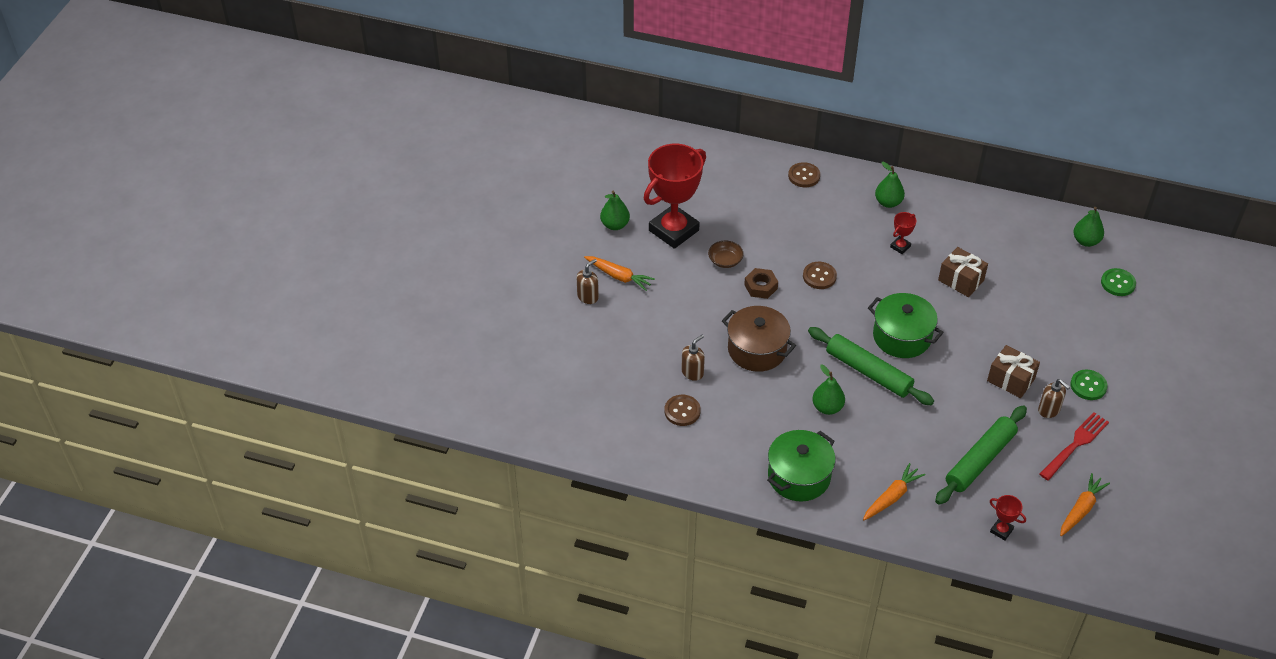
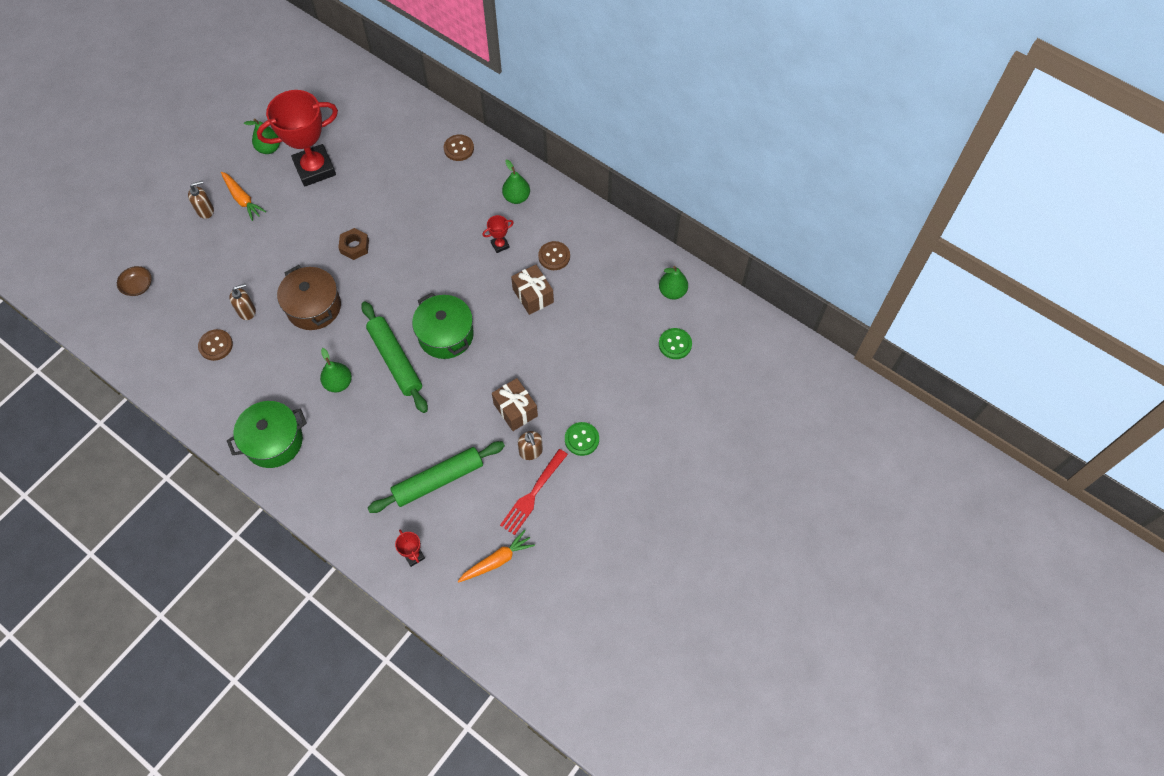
camera: 20 degrees right, 15 degrees up
(725, 260) = (340, 211): brown bowl -> brown bowl (138, 286)
(819, 276) = (411, 252): brown button -> brown button (554, 256)
(891, 497) = (339, 489): orange carrot -> none
(1075, 444) = (533, 494): red fork -> red fork turned 150 degrees clockwise

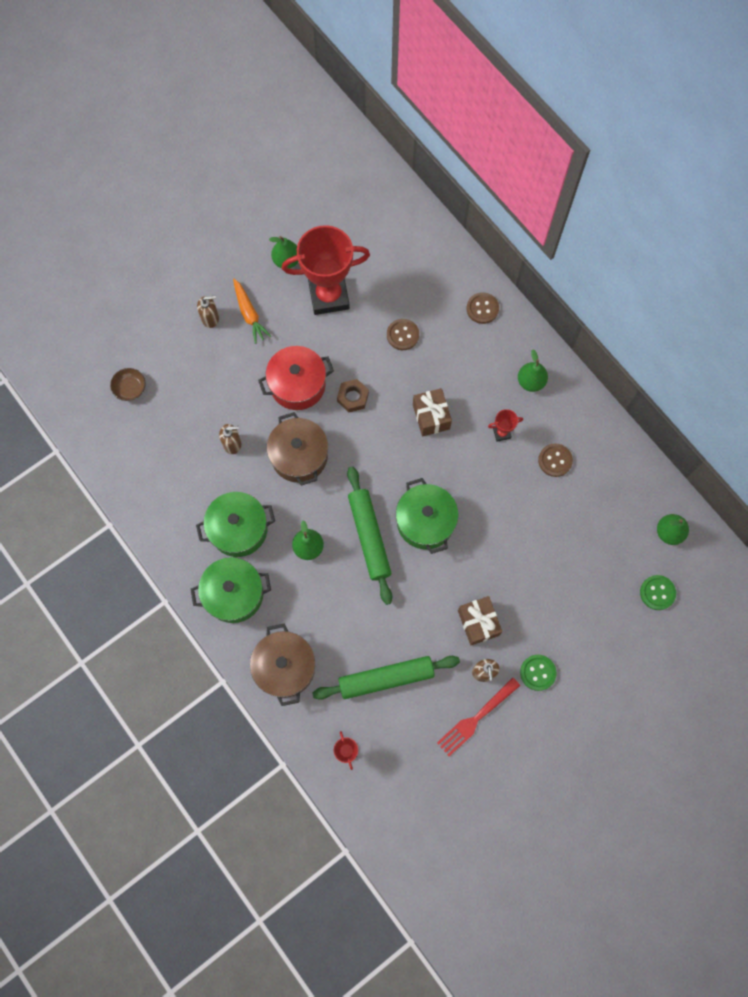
camera: 15 degrees right, 10 degrees up
(216, 345) = (195, 474): brown button -> brown button (402, 335)
(267, 383) = (238, 529): none -> green pot
(300, 247) = (297, 385): none -> red pot
(337, 495) = (285, 667): none -> brown pot
(497, 560) = (426, 778): orange carrot -> none
(533, 296) = (523, 500): brown gift -> brown gift (431, 416)

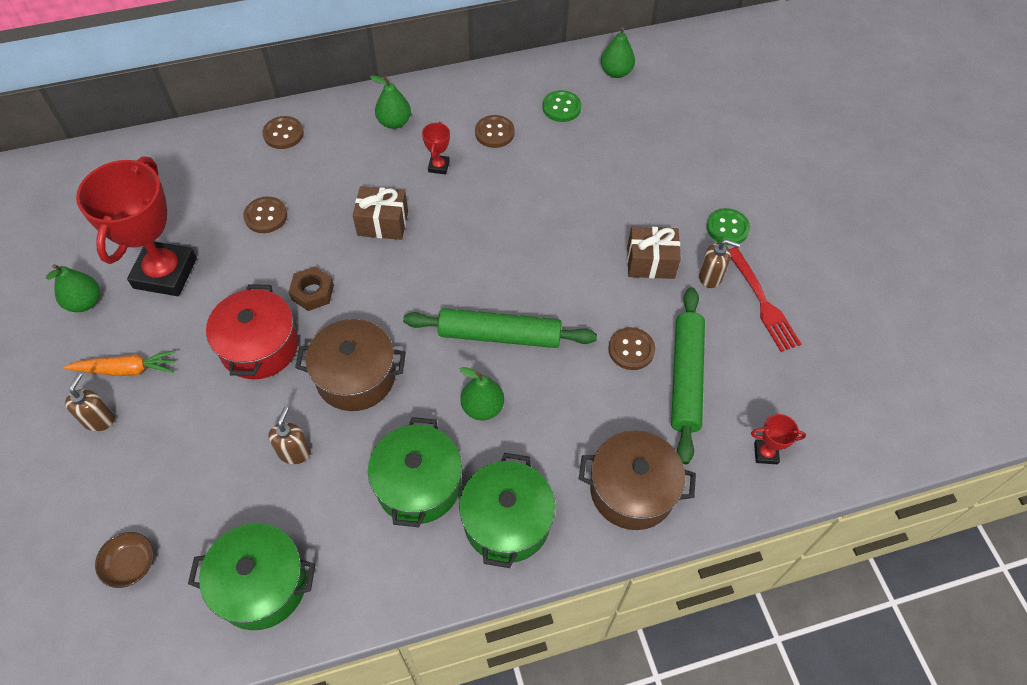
camera: 70 degrees left, 15 degrees down
(394, 632) = (631, 349): none -> brown button
(425, 521) = (507, 272): green pot -> green pot (261, 585)
(657, 593) = (675, 102): green button -> green button (561, 107)

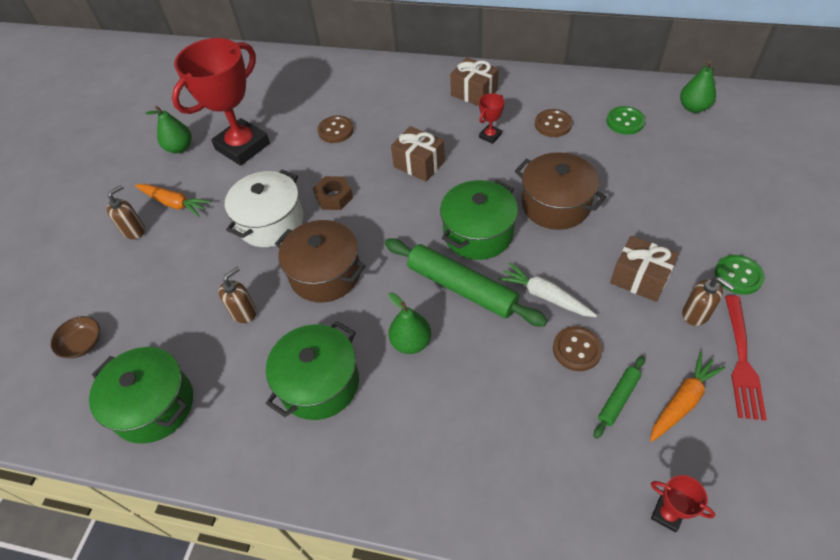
camera: 35 degrees right, 5 degrees down
(259, 346) = (271, 222): red pot -> white pot
(283, 134) = (385, 77): brown button -> none
(394, 122) = (474, 93): green pear -> brown gift
(507, 521) = (372, 452): green pot -> green pot (478, 233)
(579, 312) = (545, 296): none -> white carrot
(632, 490) = (504, 482): brown pot -> brown pot (555, 204)
(685, 378) = (618, 399): green rolling pin -> green rolling pin, size x0.49
(734, 357) = (682, 401): none -> orange carrot

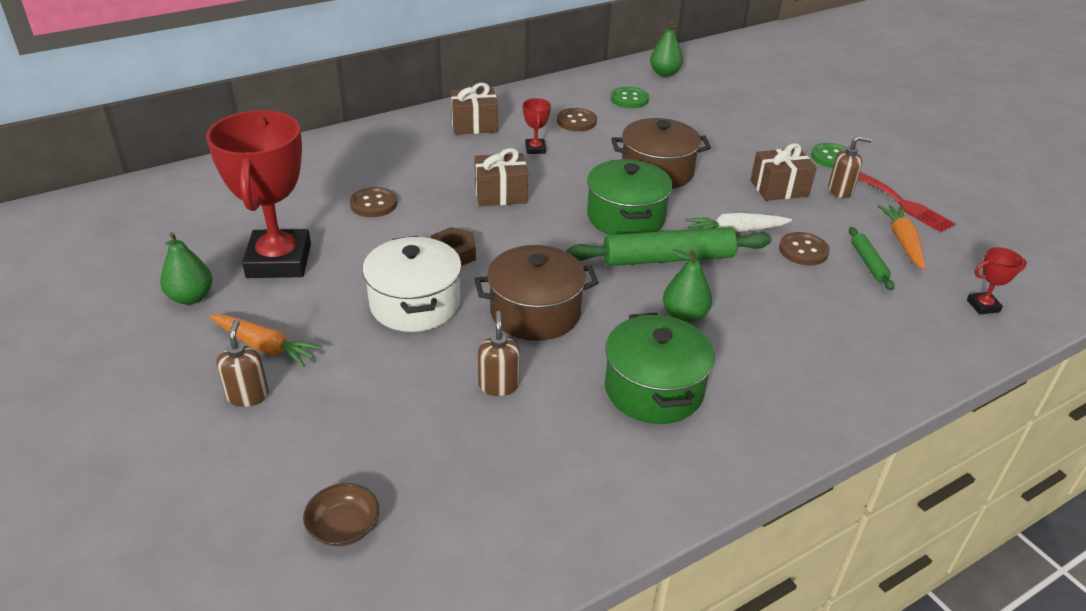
camera: 50 degrees left, 15 degrees down
(154, 405) = (520, 514): green pot -> none
(174, 203) = (265, 346): orange carrot -> orange carrot turned 45 degrees clockwise

